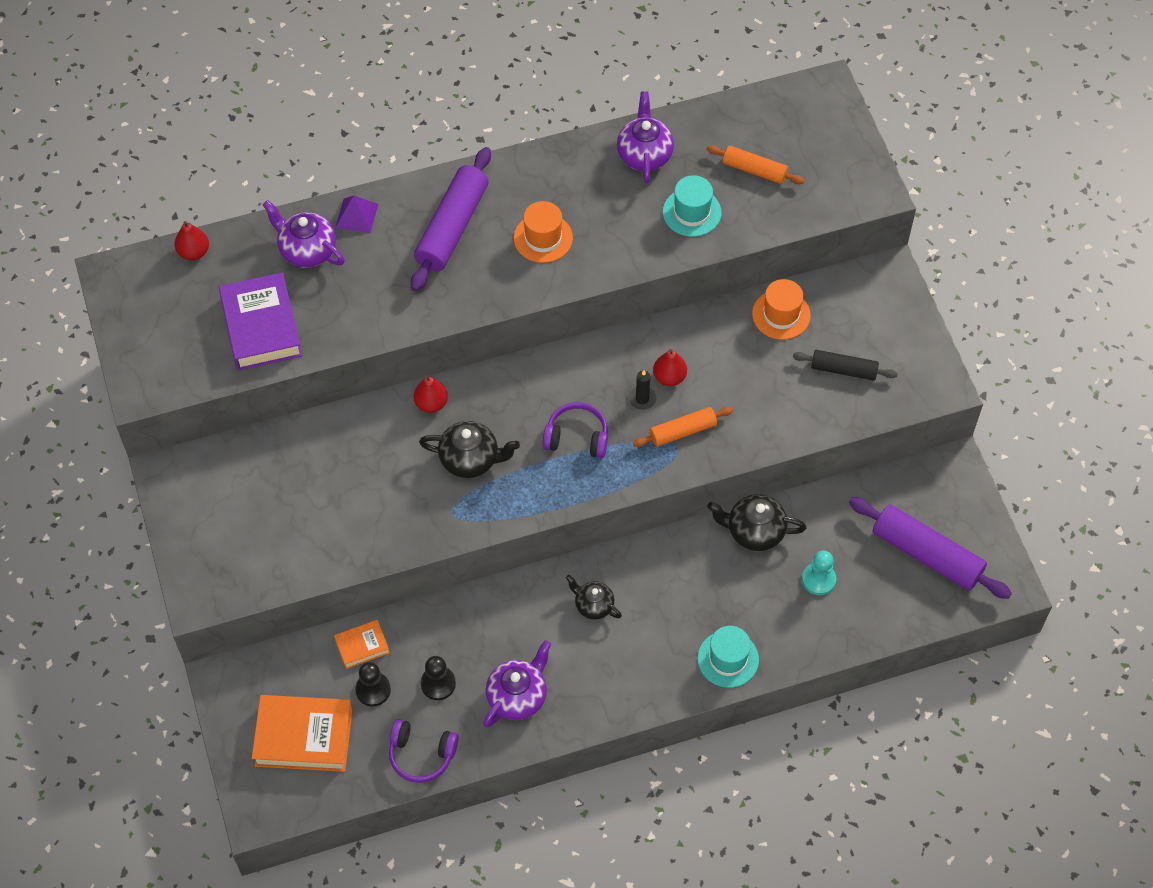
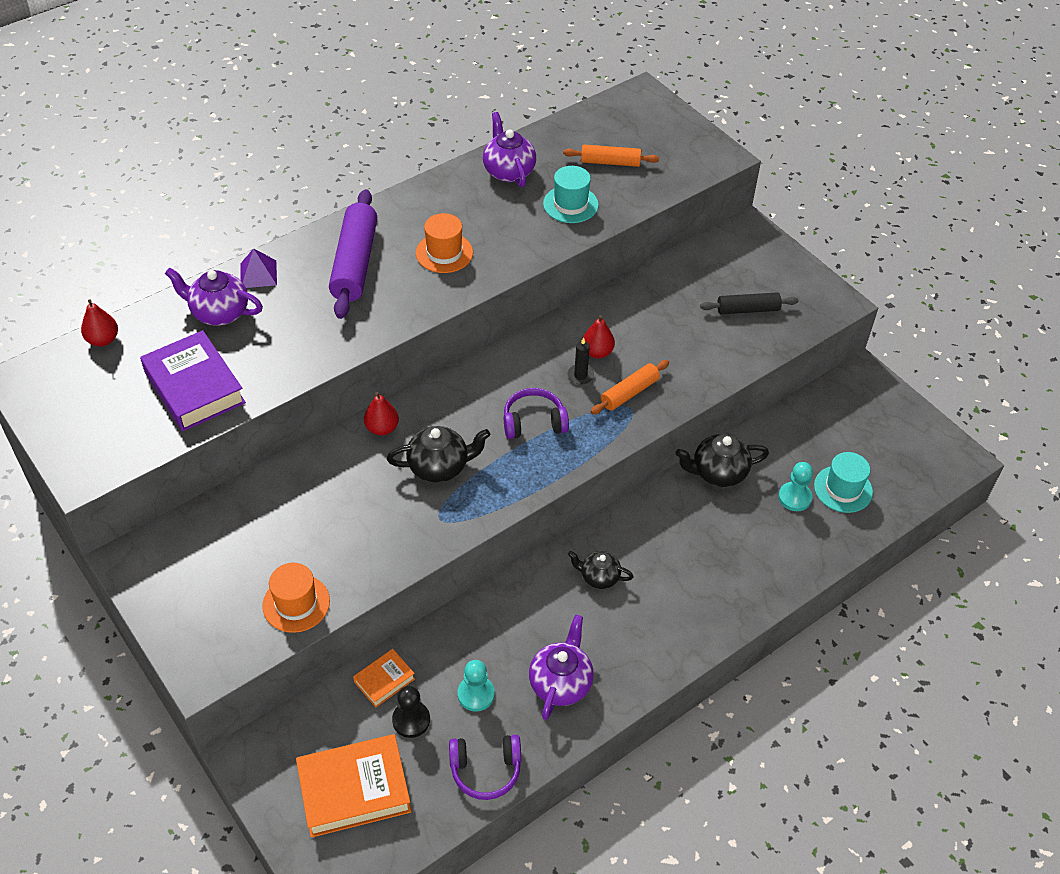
camera: 20 degrees left, 10 degrees down
(438, 684) = (476, 694): black pawn -> turquoise pawn
(728, 659) = (746, 589): turquoise hat -> turquoise hat (843, 489)
(781, 314) = (672, 280): orange hat -> orange hat (296, 603)
(926, 554) = (877, 451): purple rolling pin -> none

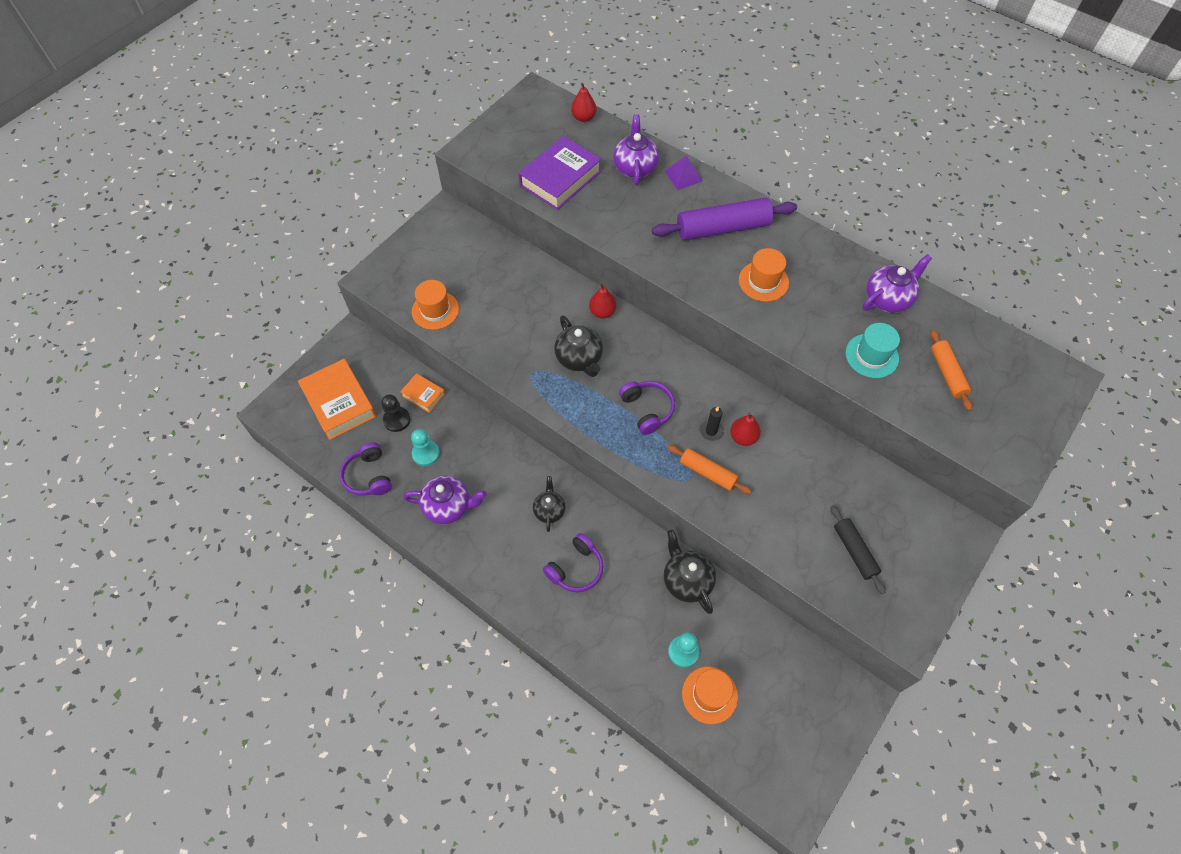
camera: 75 degrees right, 10 degrees up
(679, 569) = (576, 569): none -> purple headphones
(843, 489) = (709, 695): turquoise hat -> orange hat

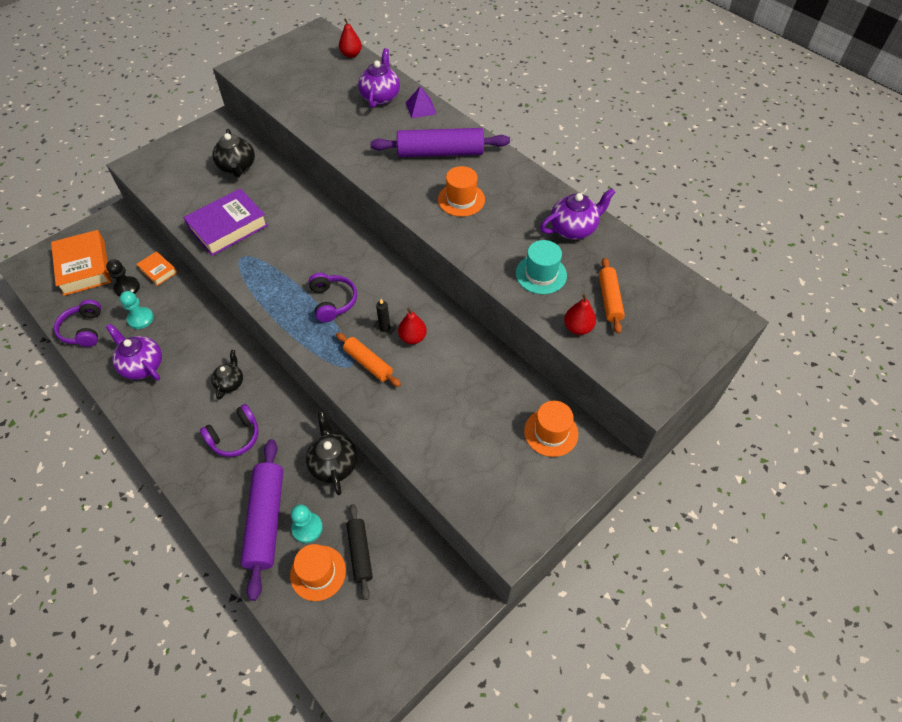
camera: 10 degrees right, 5 degrees down
(435, 310) = (178, 196): orange hat -> orange hat (551, 432)
(448, 506) = (142, 365): purple teapot -> purple teapot turned 150 degrees counterclockwise
(560, 178) = (311, 98): purple book -> purple book (228, 227)
(579, 358) = (288, 251): black teapot -> black teapot (237, 167)
(602, 312) = (323, 216): red pear -> red pear (578, 328)
(639, 651) = (266, 520): none -> purple rolling pin
(854, 551) = (484, 455): black rolling pin -> black rolling pin (360, 553)

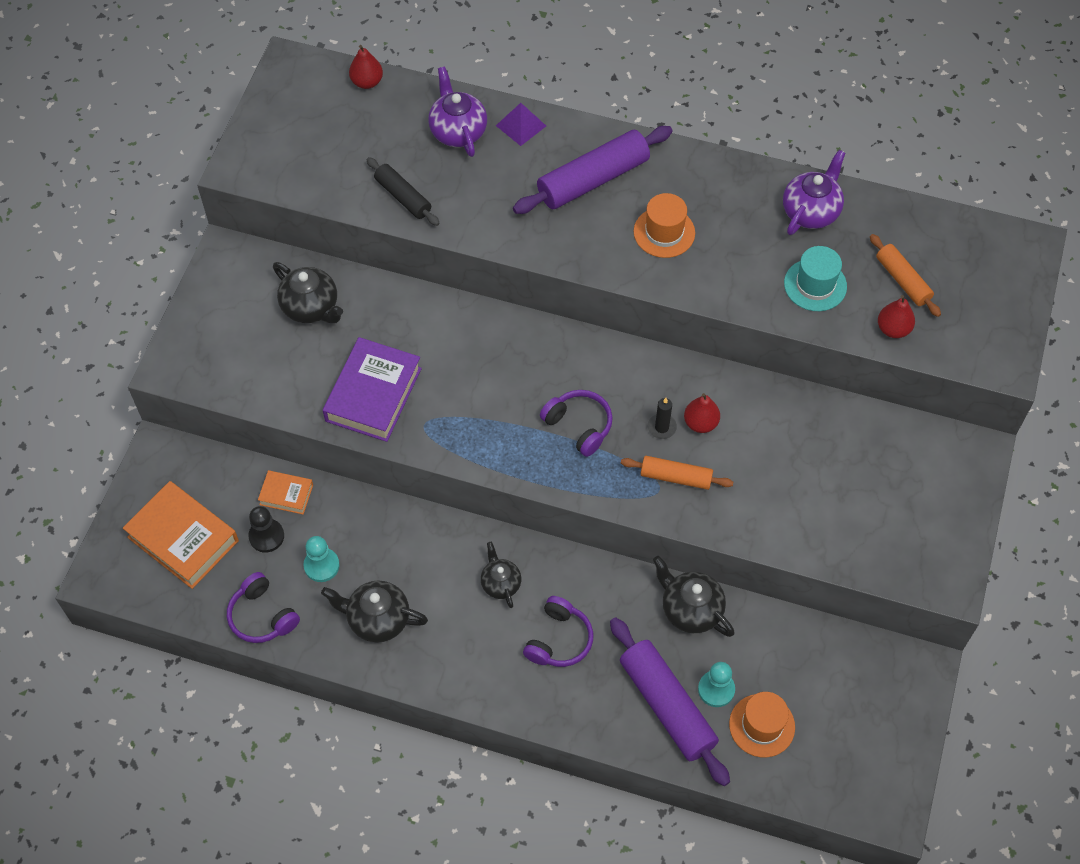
camera: 30 degrees left, 5 degrees up
(142, 365) = (377, 619): purple teapot -> black teapot
(360, 553) = (788, 683): black rolling pin -> black rolling pin (403, 197)
(551, 432) = (914, 453): orange hat -> none

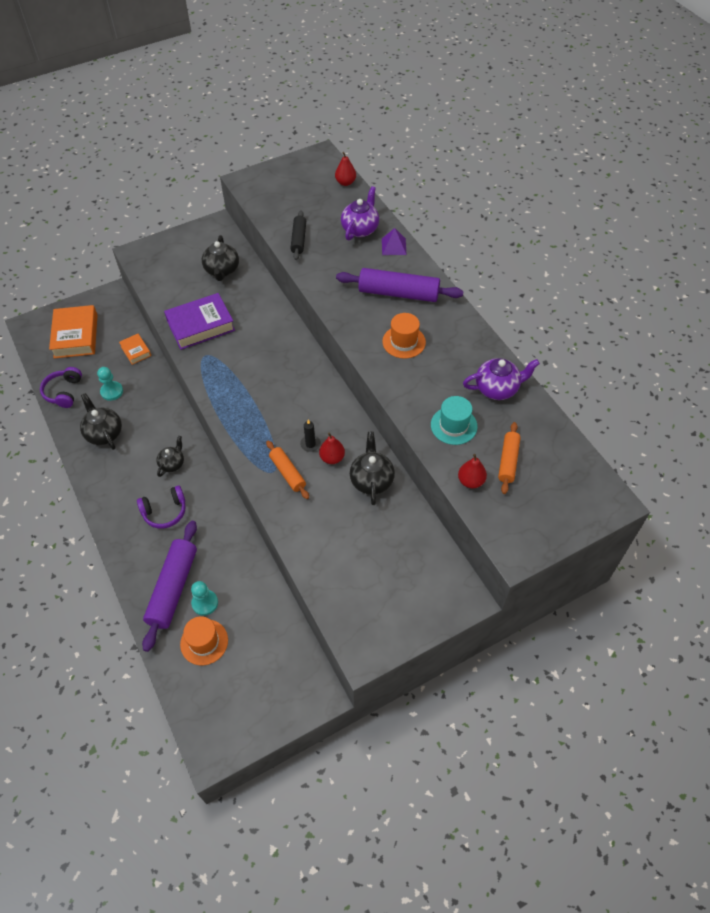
camera: 45 degrees right, 5 degrees down
(266, 536) = (107, 361): black pawn -> none
(579, 426) = (272, 411): purple headphones -> none
(690, 609) = (240, 553): black teapot -> black teapot (371, 480)

